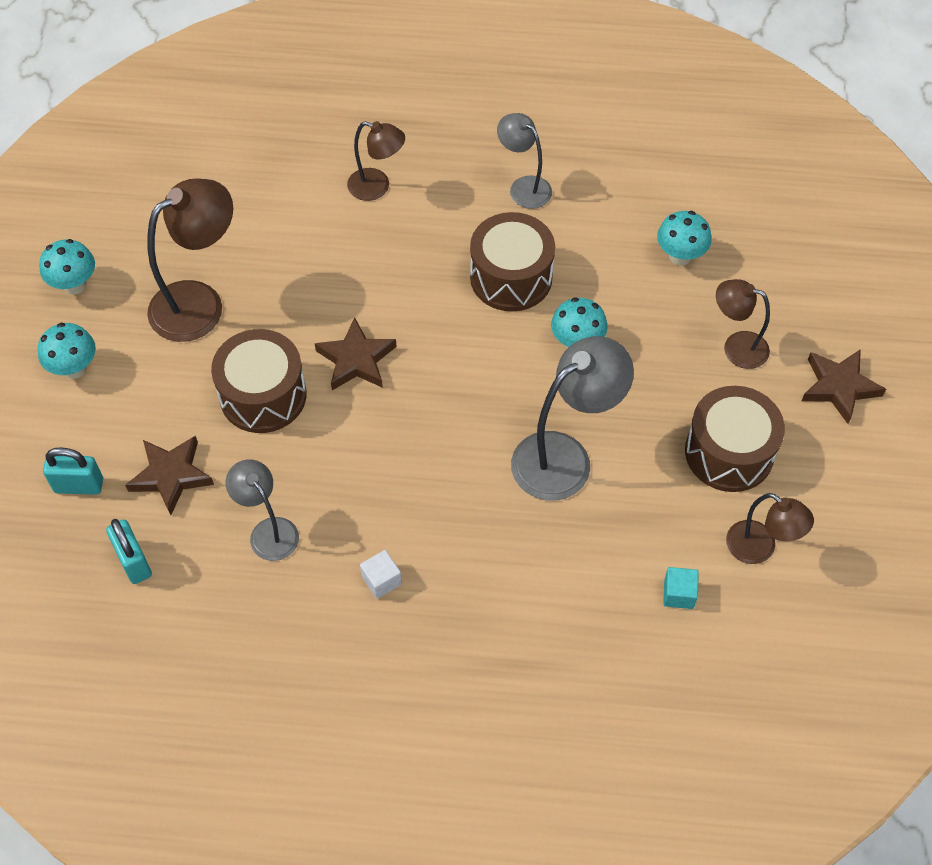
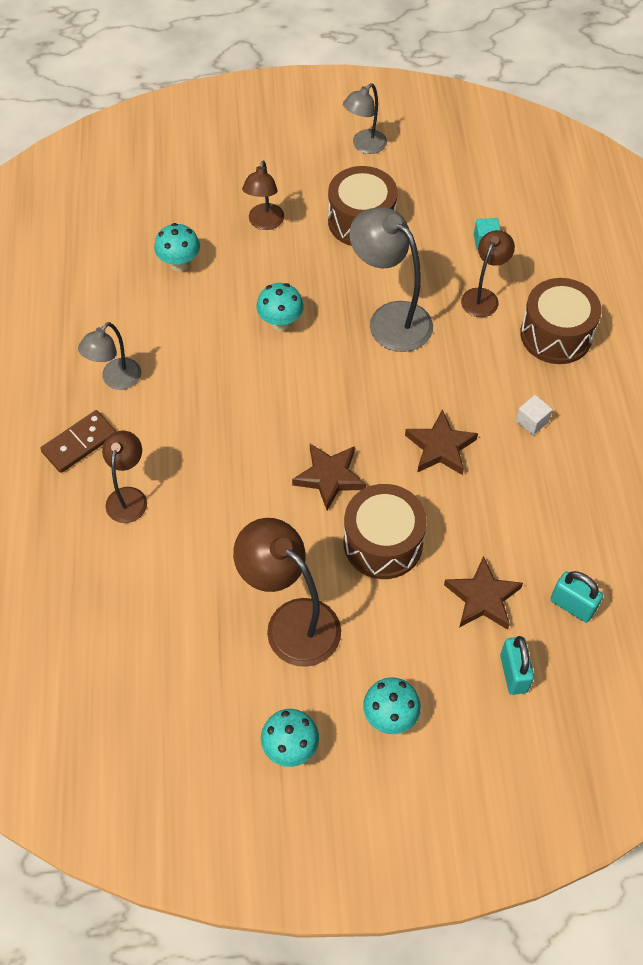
camera: 100 degrees left, 0 degrees up
(134, 562) = (572, 605): turquoise padlock -> turquoise padlock turned 75 degrees clockwise
(268, 531) = (513, 509): grey lamp -> grey lamp (364, 146)
(450, 153) = (79, 443): none -> brown domino
(511, 277) = (220, 376): brown drum -> brown drum (556, 335)
(760, 549) = (436, 200): brown lamp -> brown lamp (483, 297)
(839, 387) = (289, 163): brown star -> brown star (440, 447)

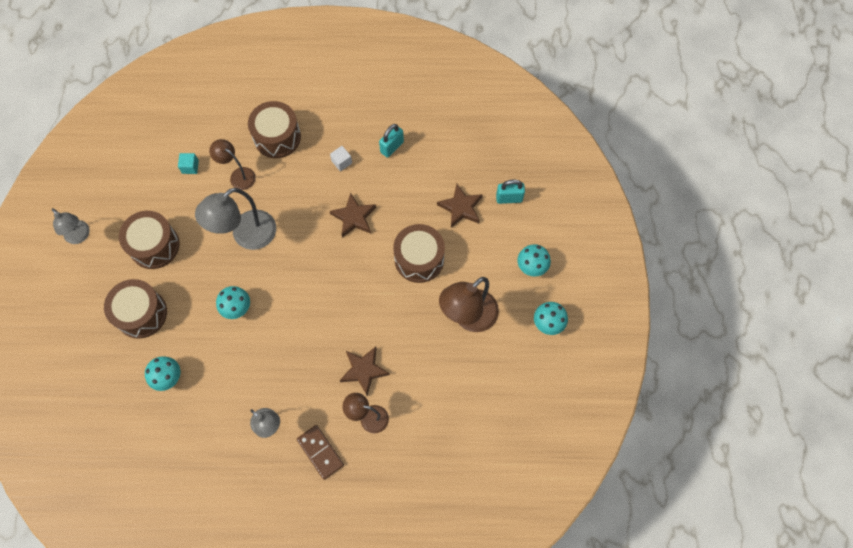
camera: 85 degrees left, 10 degrees up
(264, 223) = (141, 313): brown lamp -> brown drum
(329, 477) = (368, 286): brown star -> brown star (364, 370)
(572, 605) = (469, 161): turquoise padlock -> turquoise padlock (392, 147)

